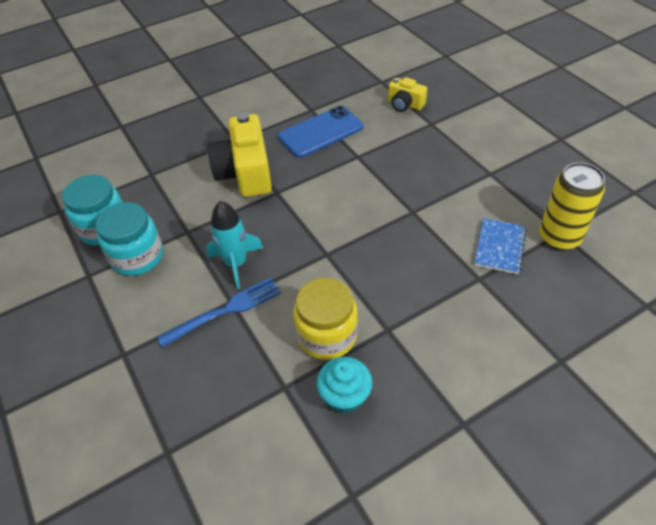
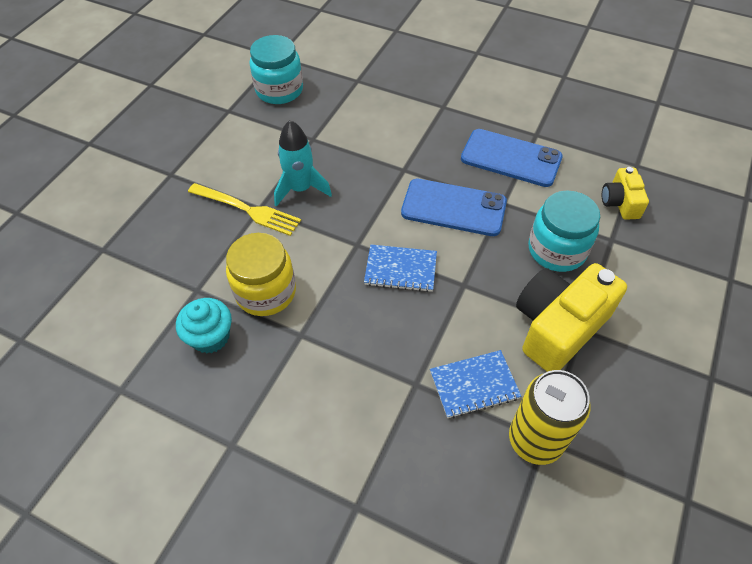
camera: 55 degrees right, 5 degrees up
(137, 257) = (265, 126): turquoise jar -> turquoise jar (557, 250)
(225, 311) = (247, 210): blue fork -> yellow fork
(245, 172) = (409, 136): yellow camera -> yellow camera (558, 327)
(339, 183) = (453, 207): none -> blue phone
(372, 239) = (400, 269): none -> blue notebook

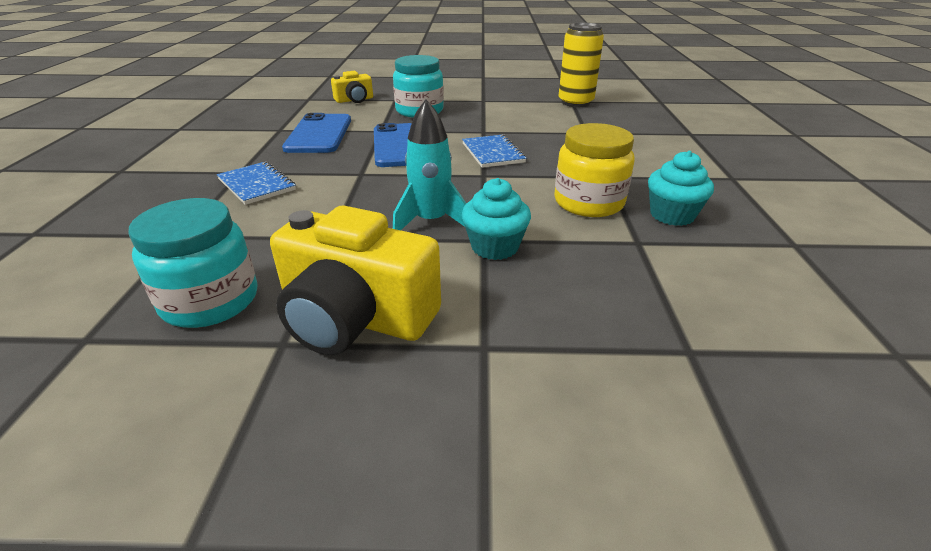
camera: 115 degrees left, 20 degrees down
(247, 210) = (494, 247): yellow fork -> turquoise cupcake
(474, 385) = (562, 118): blue notebook -> blue notebook (256, 185)
(558, 327) = (488, 105): yellow camera -> yellow camera (355, 317)

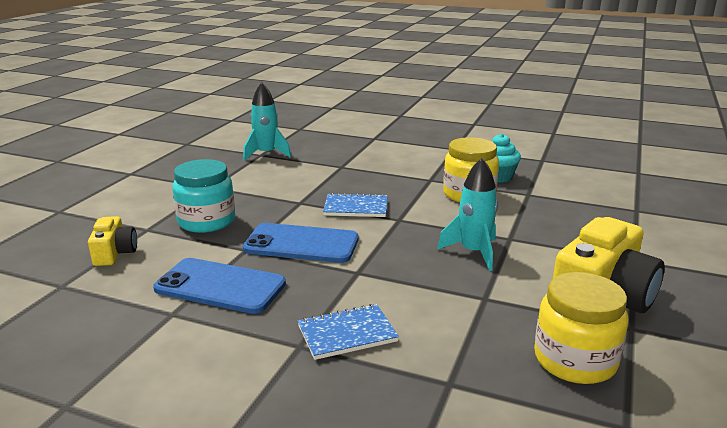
camera: 70 degrees left, 10 degrees down
(210, 301) = (575, 360): turquoise jar -> yellow jar
(494, 247) = (521, 236): turquoise cupcake -> none
(575, 102) = (266, 154): yellow can -> turquoise rocket

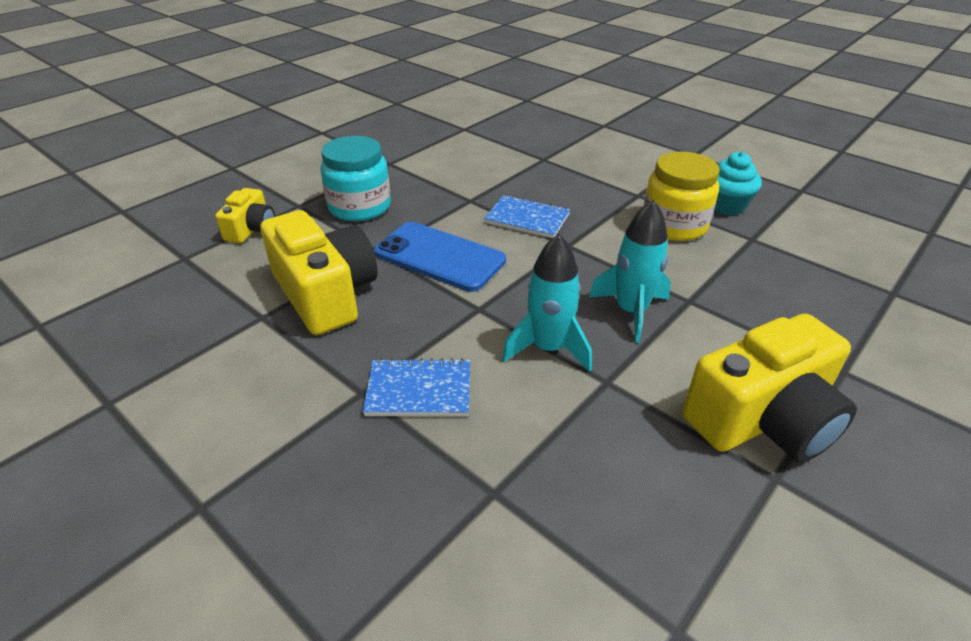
camera: 20 degrees right, 15 degrees up
(220, 286) = (326, 294): blue phone -> yellow camera
(266, 154) = (470, 129): turquoise rocket -> turquoise rocket (548, 348)
(575, 360) = (668, 506): yellow jar -> none

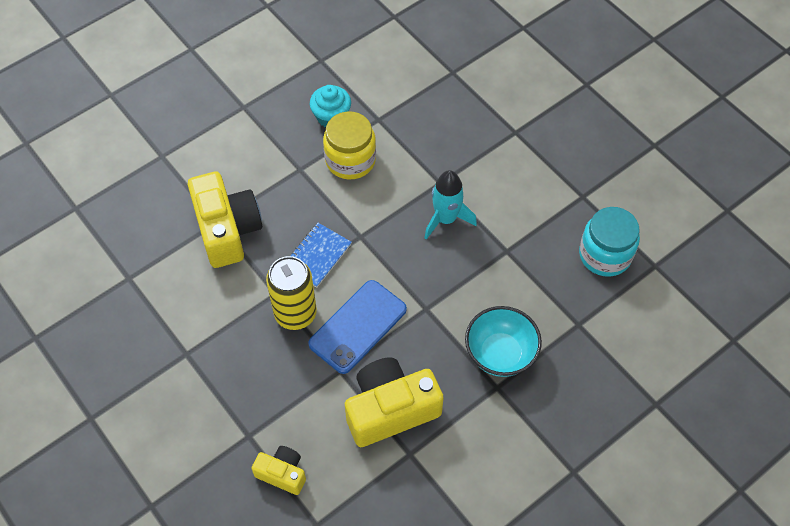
camera: 80 degrees left, 20 degrees up
(359, 207) = (265, 383): turquoise jar -> turquoise jar (605, 255)
(419, 390) = (500, 354): blue notebook -> turquoise bowl
(447, 214) = (295, 313): none -> yellow can
(548, 348) = (473, 275): turquoise rocket -> none
(763, 419) = (545, 185): yellow camera -> yellow camera (227, 229)

